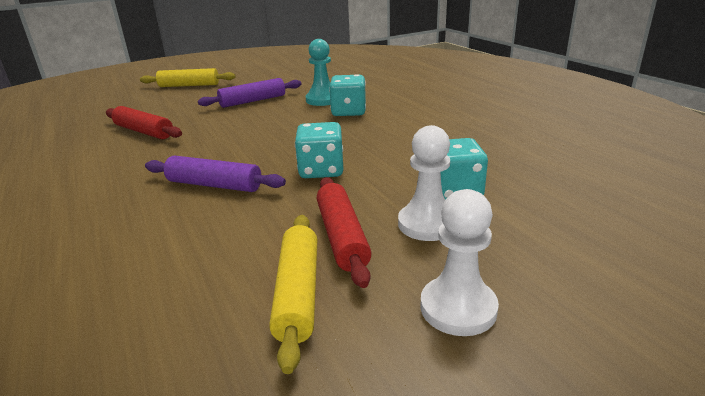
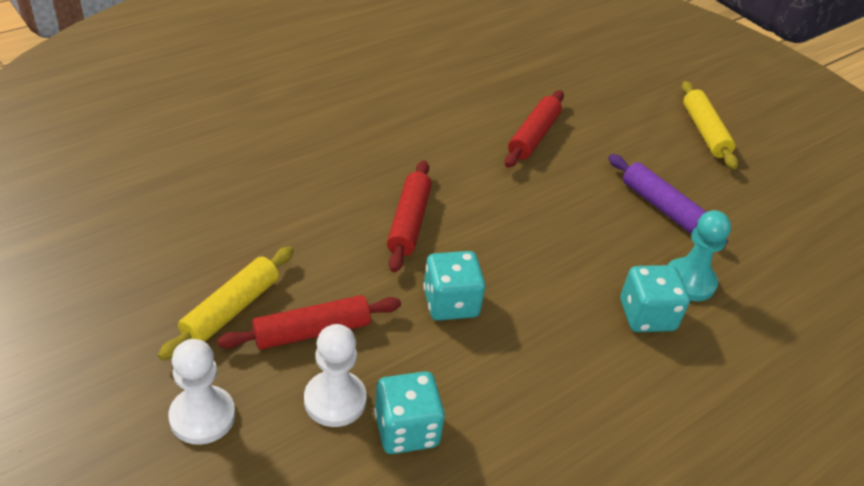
camera: 75 degrees right, 15 degrees up
(214, 185) = (409, 222): purple rolling pin -> red rolling pin
(298, 293) = (231, 309): yellow rolling pin -> yellow rolling pin turned 45 degrees counterclockwise

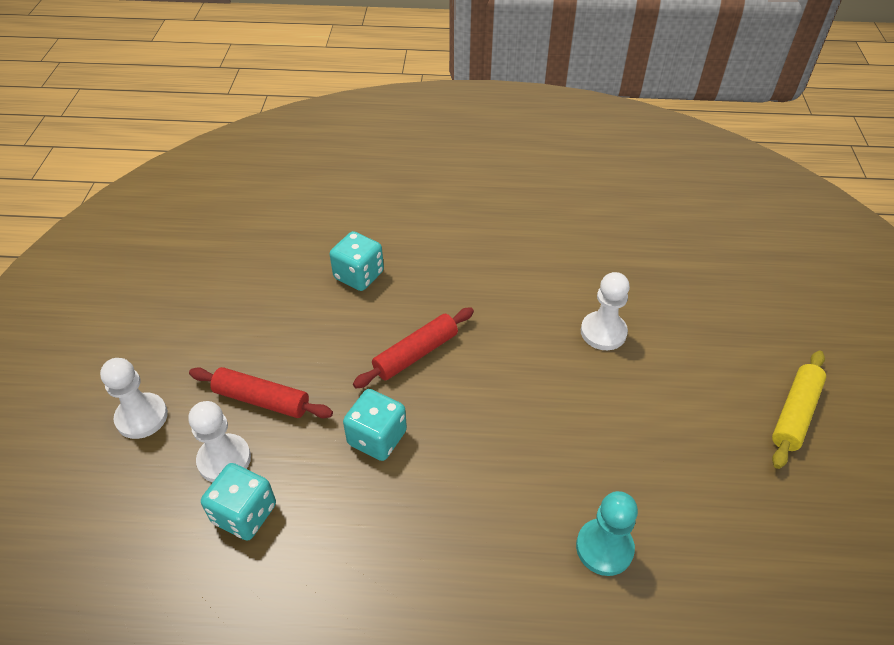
camera: 45 degrees right, 5 degrees up
(231, 309) = (231, 352): yellow rolling pin -> none
(533, 136) = (603, 332): red rolling pin -> white pawn
(647, 315) = (527, 552): turquoise dice -> turquoise dice (359, 275)
(661, 207) = (657, 463): purple rolling pin -> none

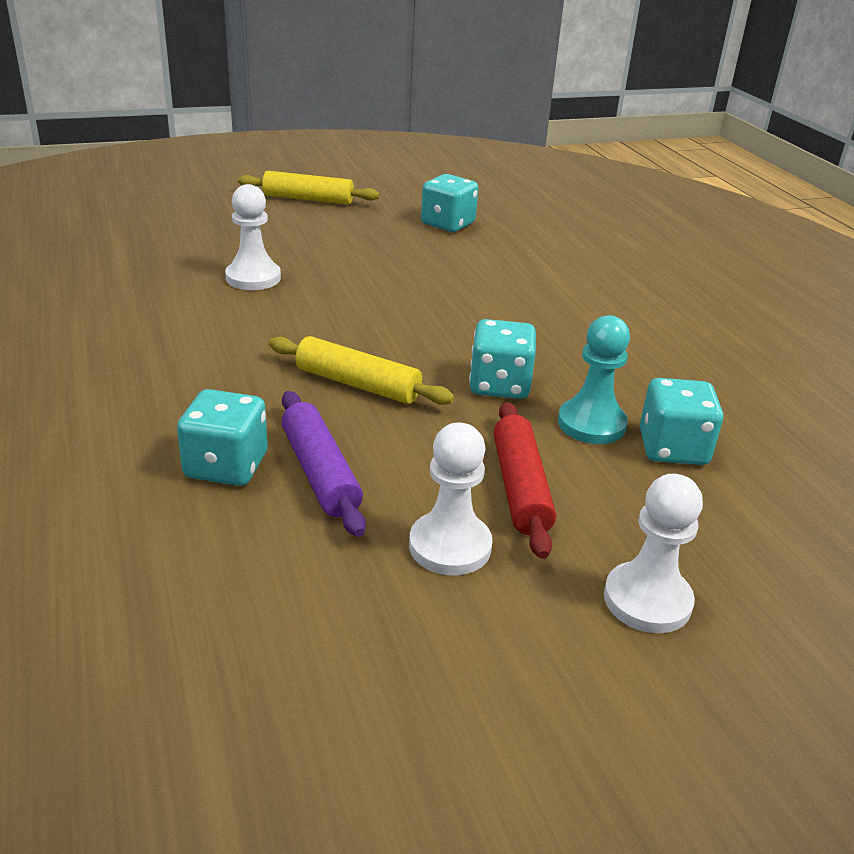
camera: 115 degrees left, 15 degrees down
(224, 460) = (629, 489): white pawn -> white pawn (450, 546)
(331, 311) = (320, 473): none -> purple rolling pin
(416, 354) = (358, 384): red rolling pin -> yellow rolling pin
(604, 548) = (507, 261): turquoise pawn -> turquoise pawn (591, 424)
(716, 527) = (448, 224): none -> turquoise dice

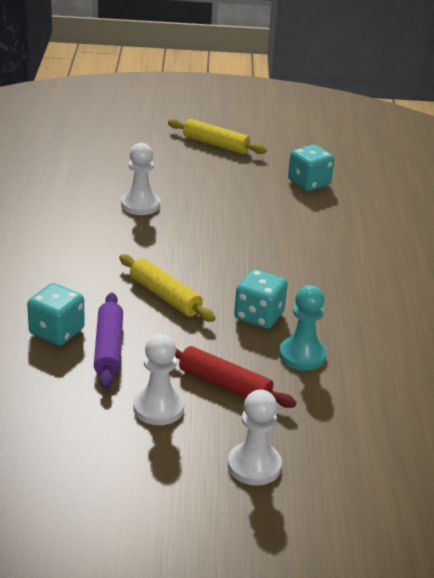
camera: 20 degrees right, 0 degrees up
(520, 488) = (225, 385): red rolling pin -> red rolling pin turned 75 degrees counterclockwise
(672, 448) = (345, 383): turquoise dice -> none

